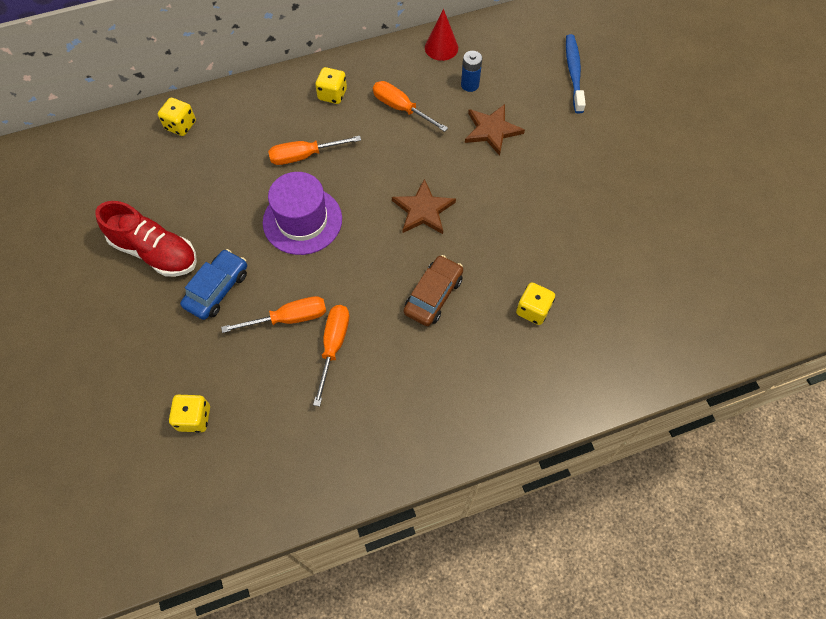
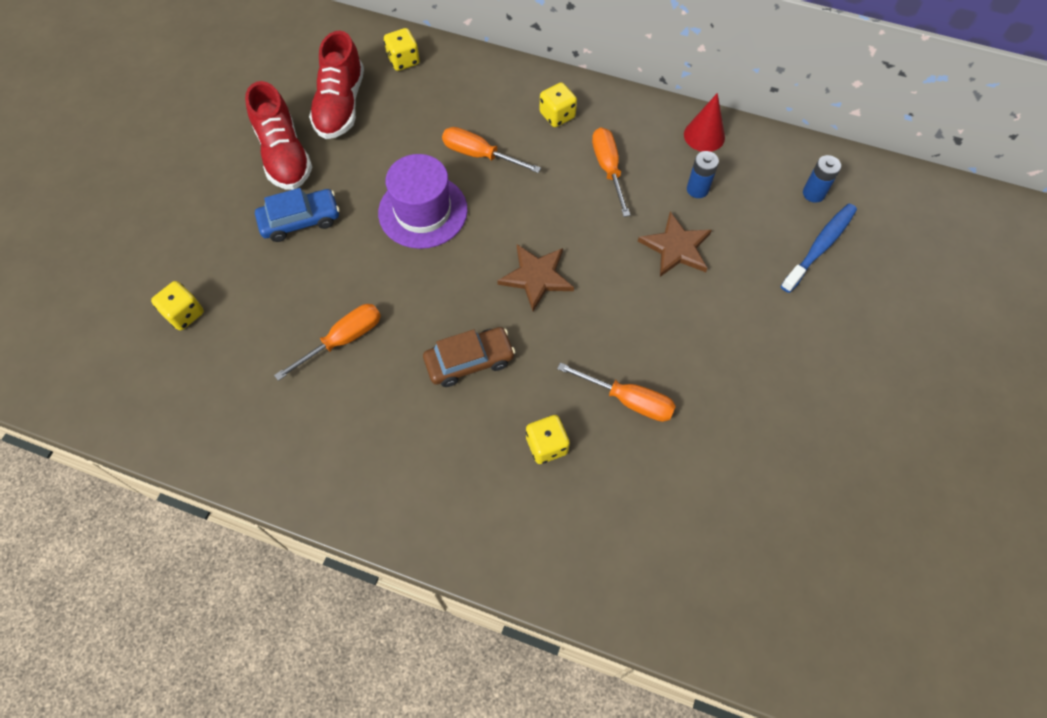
camera: 40 degrees right, 0 degrees up
(164, 188) = (340, 105): none -> red shoe
(289, 318) = (331, 288): orange screwdriver -> orange screwdriver (628, 400)
(540, 42) = (813, 193): none -> blue battery

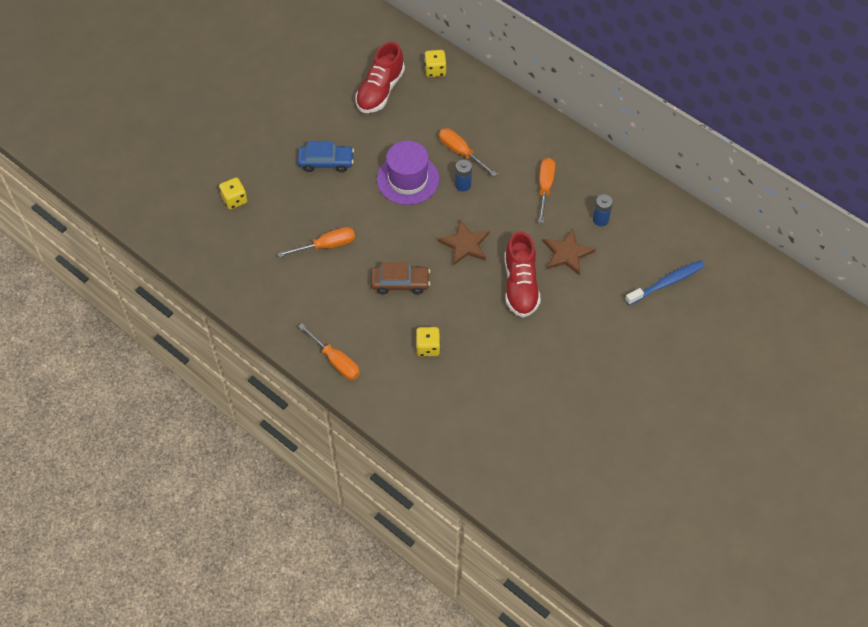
camera: 20 degrees right, 5 degrees down
(284, 155) = (330, 115): red shoe -> red shoe (520, 285)
(557, 115) = (526, 140): yellow dice -> none
(628, 400) = (491, 337): orange screwdriver -> orange screwdriver (335, 361)
(704, 135) = (623, 184): red cone -> none
(813, 193) = (681, 246): blue battery -> blue battery (463, 185)

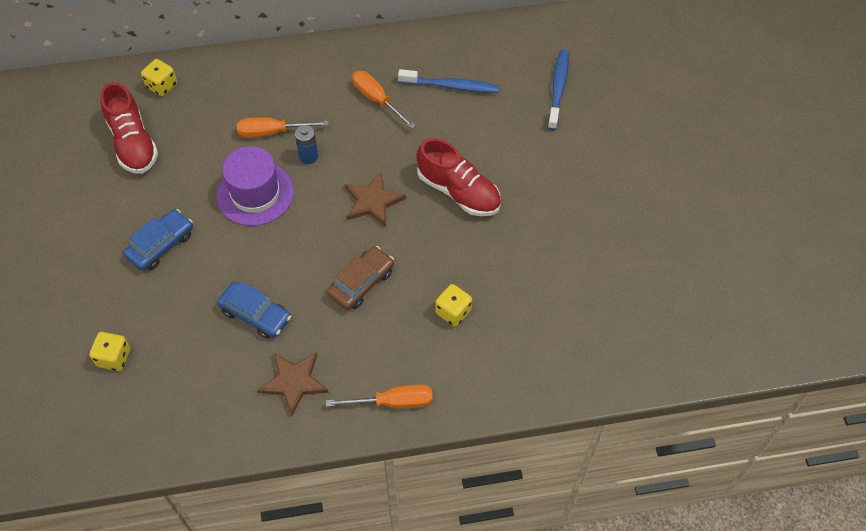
camera: 50 degrees left, 0 degrees up
(326, 245) = (256, 314): orange screwdriver -> blue car
(567, 253) = (460, 134): brown star -> brown star (294, 382)
(600, 219) = (450, 86): blue battery -> blue toothbrush

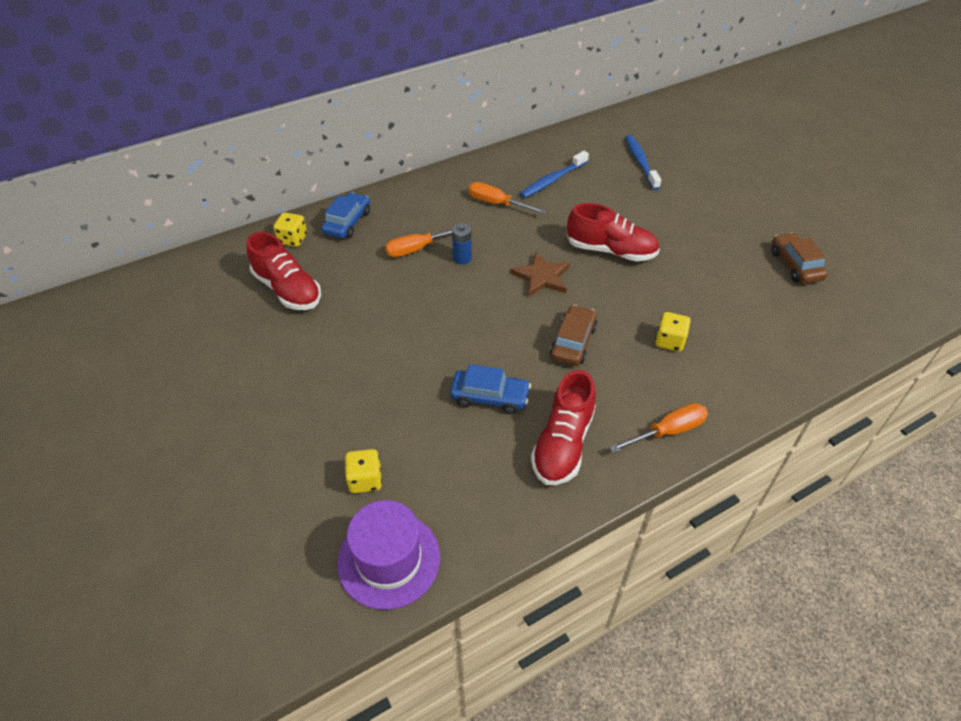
camera: 20 degrees left, 10 degrees down
(161, 245) = (361, 365): blue car -> blue car (347, 222)
(255, 193) = (430, 299): purple hat -> purple hat (389, 559)
(294, 382) = (563, 444): brown star -> red shoe
(450, 86) = (553, 180): blue toothbrush -> blue toothbrush turned 150 degrees clockwise
(638, 267) = (795, 265): none -> brown car

